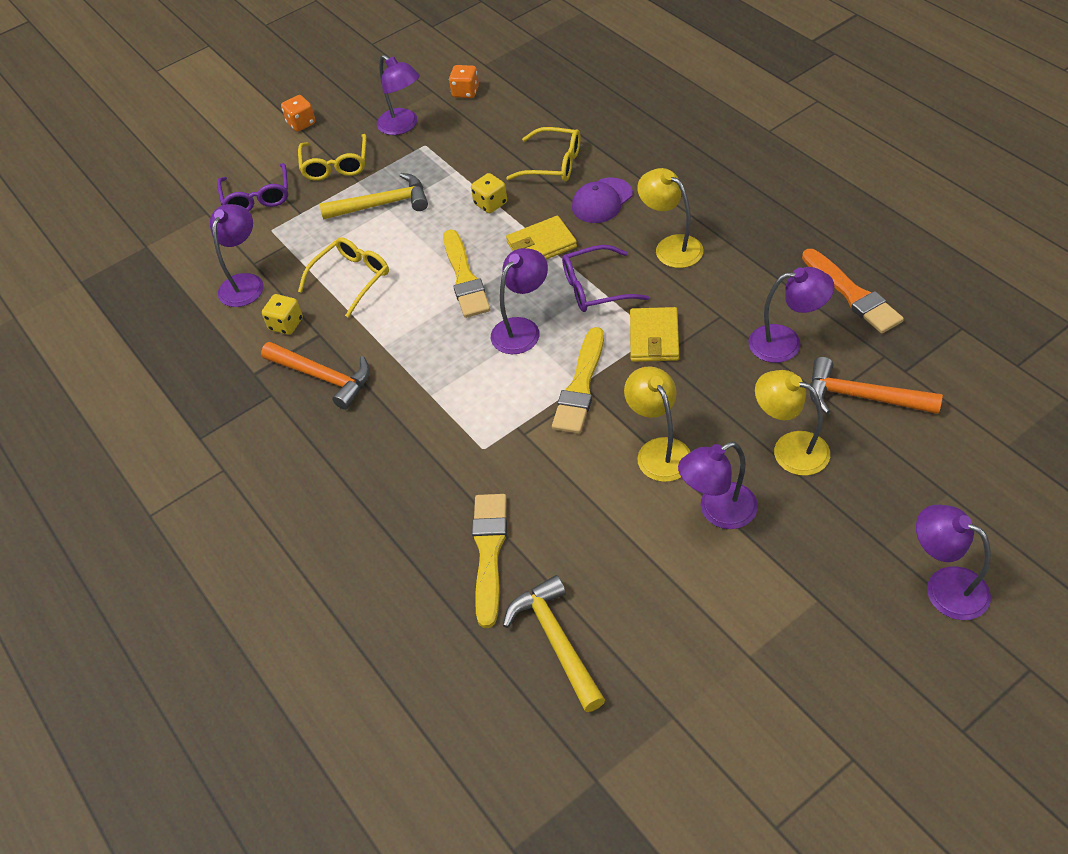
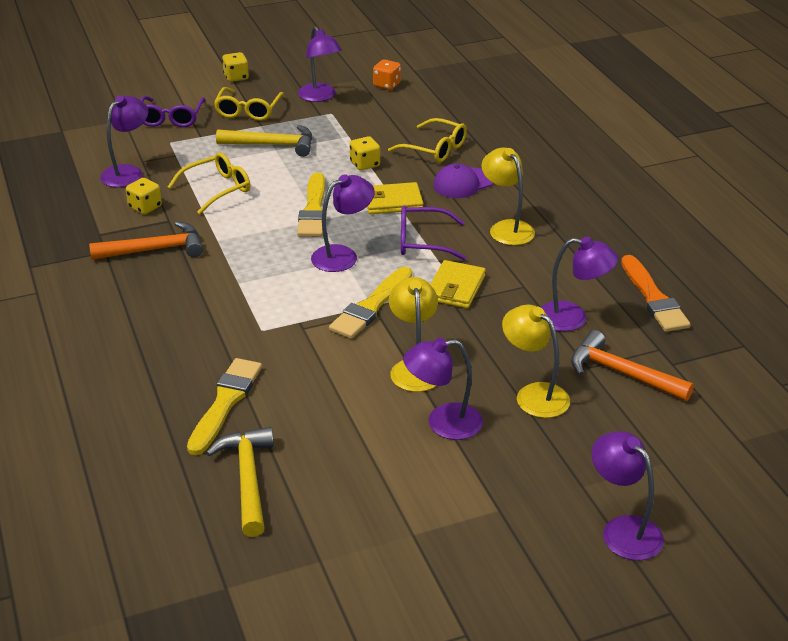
camera: 10 degrees right, 15 degrees down
(301, 123) = (236, 77): orange dice -> yellow dice
(323, 377) = (155, 250): orange hammer -> orange hammer turned 60 degrees counterclockwise

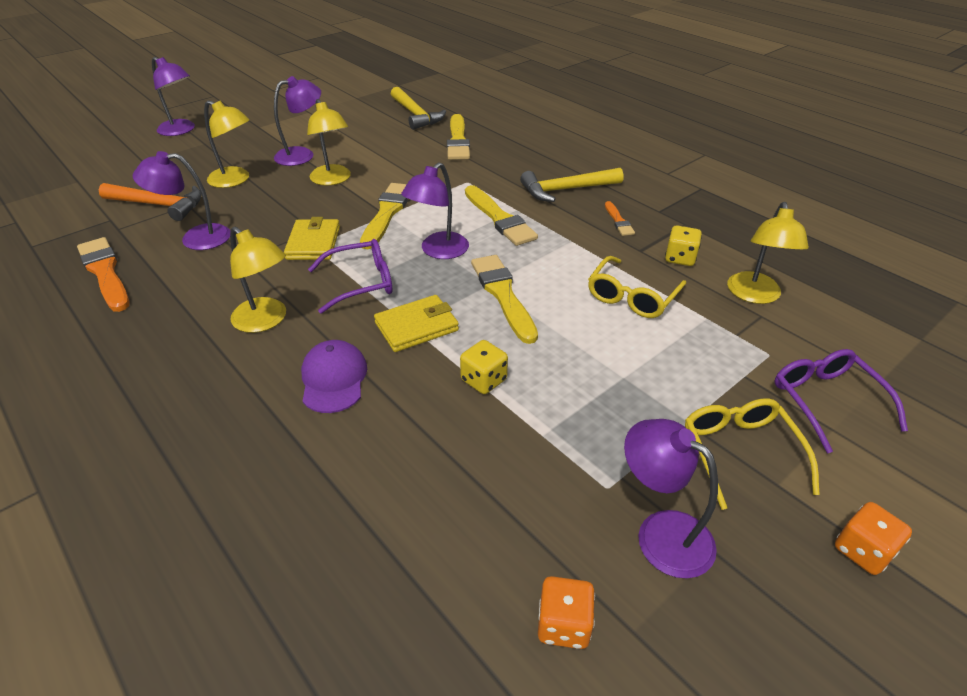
camera: 160 degrees right, 5 degrees up
(128, 172) = (754, 295): purple lamp -> yellow lamp
(155, 250) = (618, 221): orange hammer -> orange brush
(236, 77) = (862, 551): yellow dice -> orange dice
(263, 276) = (499, 218): none -> yellow brush
(272, 145) = (634, 384): yellow hammer -> yellow hammer (566, 190)
(434, 149) = (395, 440): yellow glasses -> none
(463, 183) = (334, 379): purple cap -> purple cap turned 45 degrees counterclockwise

